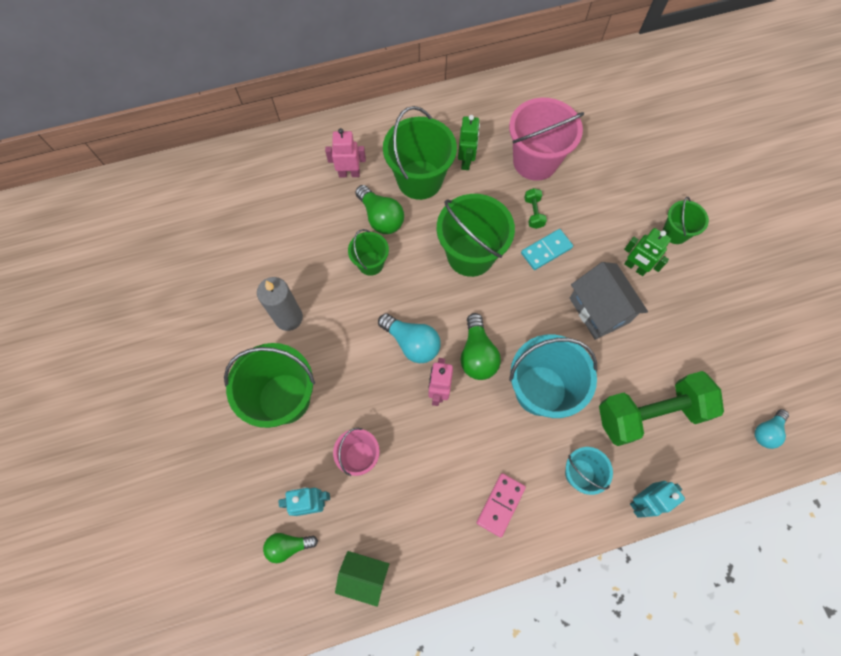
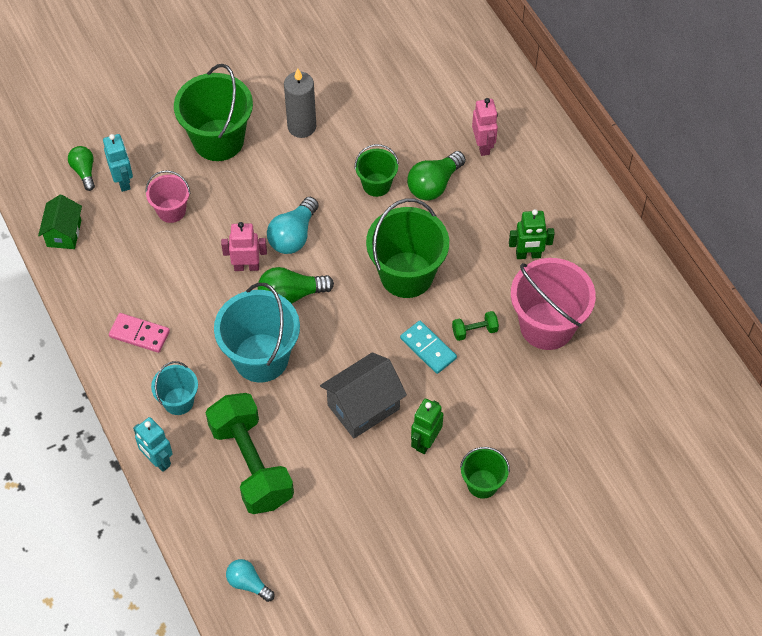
camera: 80 degrees right, 10 degrees down
(419, 180) = (491, 213): green bucket -> none

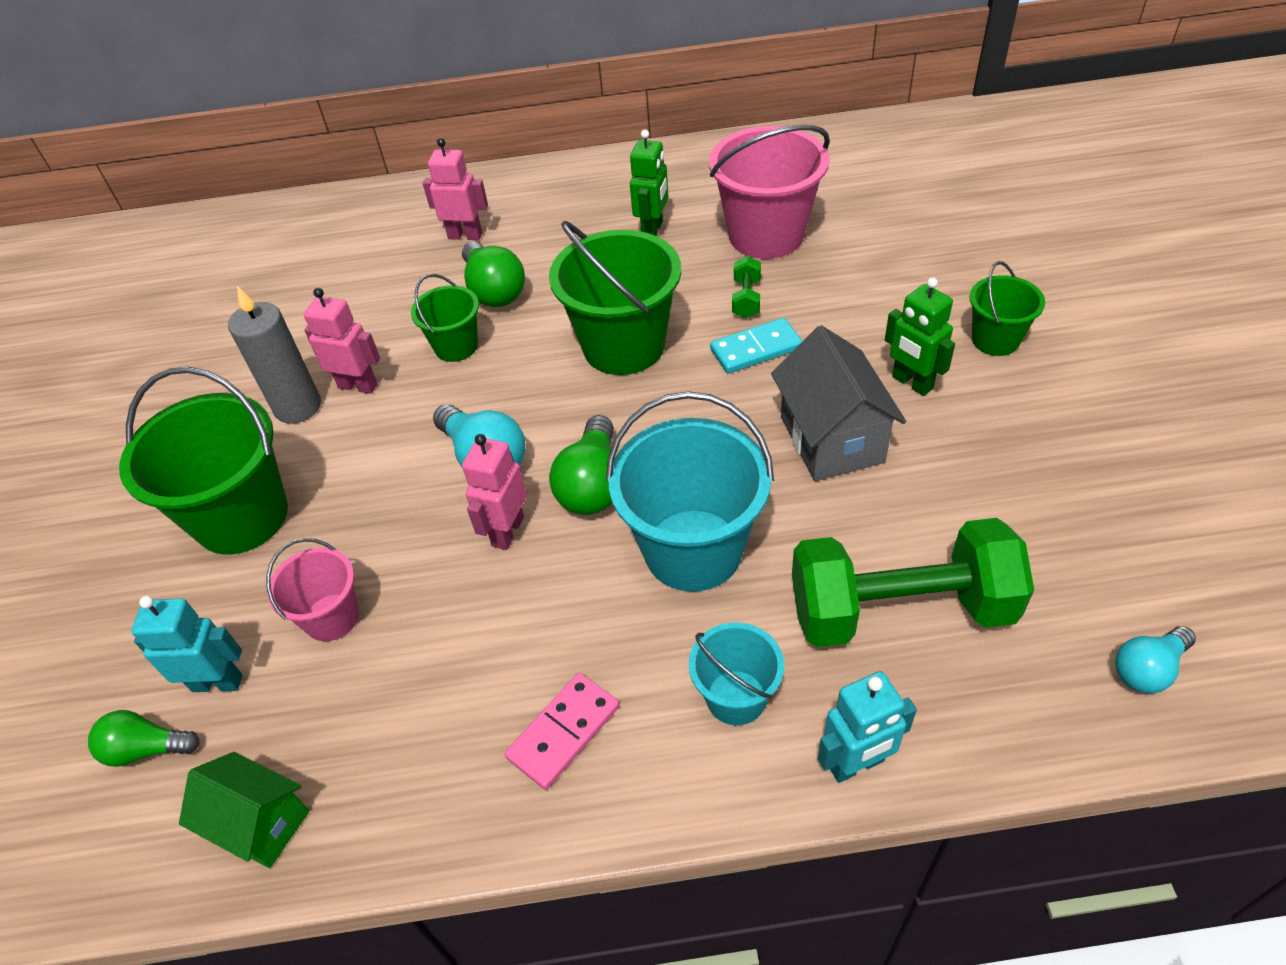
camera: 65 degrees left, 10 degrees down
(327, 148) = (358, 386): none -> pink robot

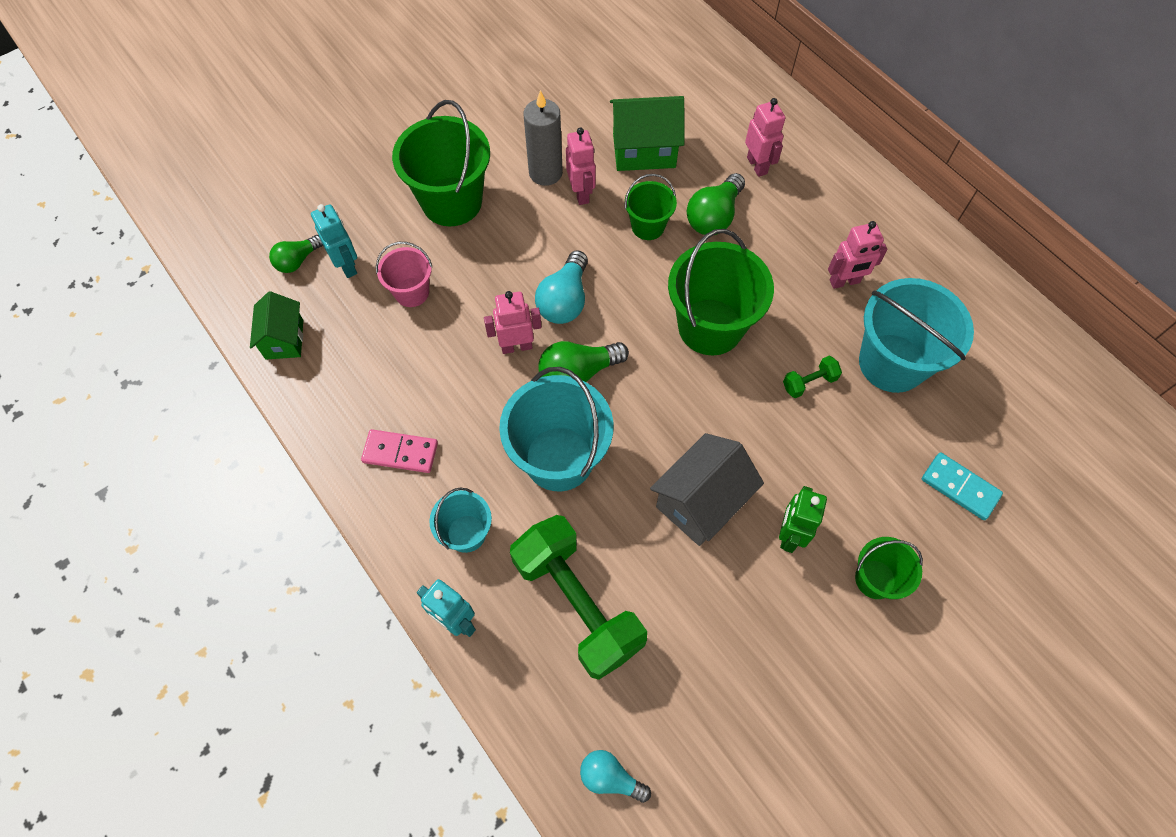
camera: 55 degrees right, 15 degrees up
(146, 749) = (297, 261): green light bulb -> green light bulb turned 105 degrees counterclockwise
(359, 311) = (644, 151): none -> green house
(653, 230) = (844, 282): green robot -> pink robot
(756, 349) = (760, 413): turquoise domino -> turquoise domino (960, 487)
(766, 235) = (892, 363): pink bucket -> turquoise bucket

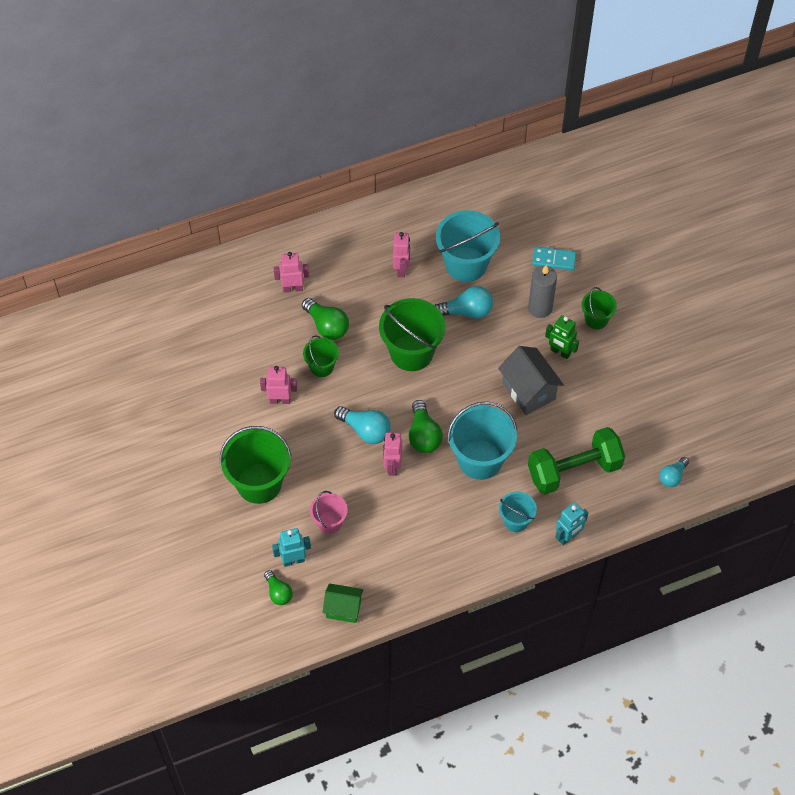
camera: 75 degrees left, 5 degrees down
(400, 453) = (451, 549): pink domino -> none
(545, 173) = (254, 418): grey candle -> grey candle (540, 308)
(644, 151) = (256, 352): green house -> none
(809, 382) = (467, 311): green dumbbell -> turquoise light bulb
(960, 487) = (554, 260): turquoise domino -> turquoise domino turned 45 degrees clockwise

